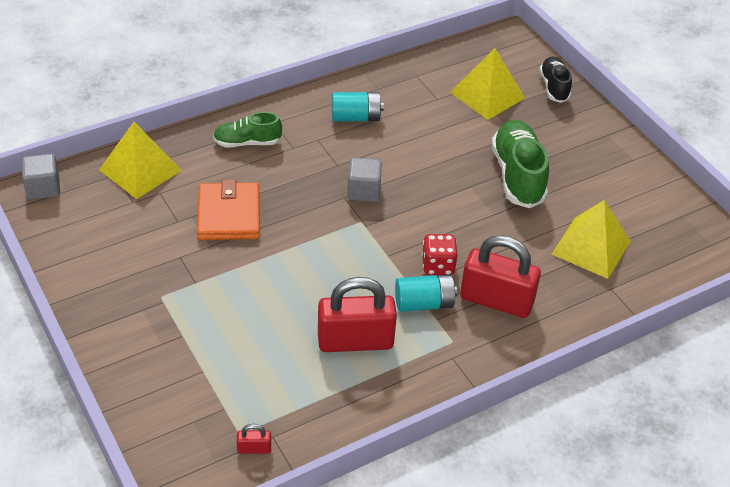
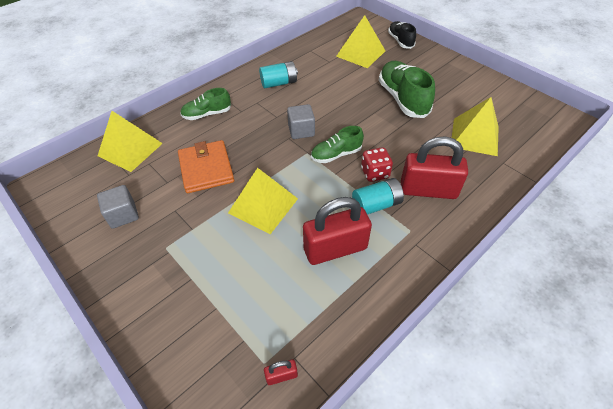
camera: 10 degrees left, 5 degrees up
(43, 188) = (54, 179): grey cube -> grey cube (123, 215)
(286, 274) = (263, 205): none -> yellow pyramid
(397, 232) = (336, 154): none -> green shoe

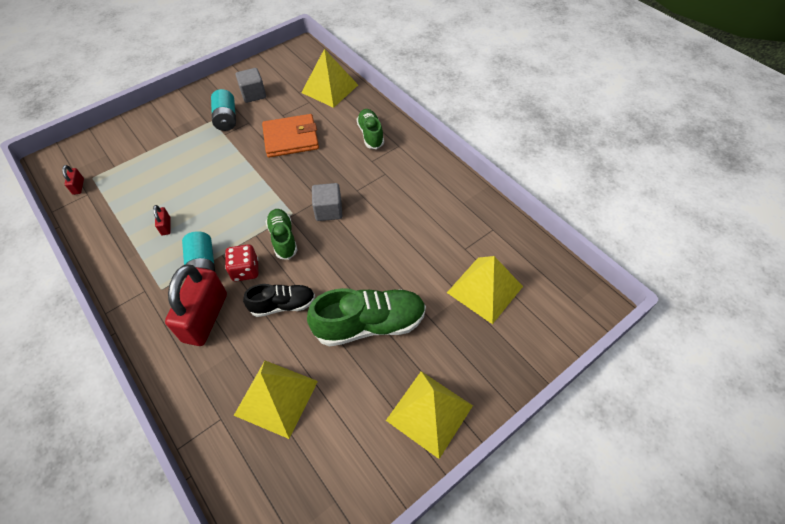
camera: 95 degrees right, 5 degrees up
(263, 205) = (233, 178): yellow pyramid -> yellow pyramid (429, 412)
(279, 83) = (419, 193): turquoise battery -> turquoise battery (226, 119)
(335, 249) = (166, 226): red padlock -> red padlock, size x0.41
(400, 41) = (521, 352): black shoe -> black shoe (283, 305)

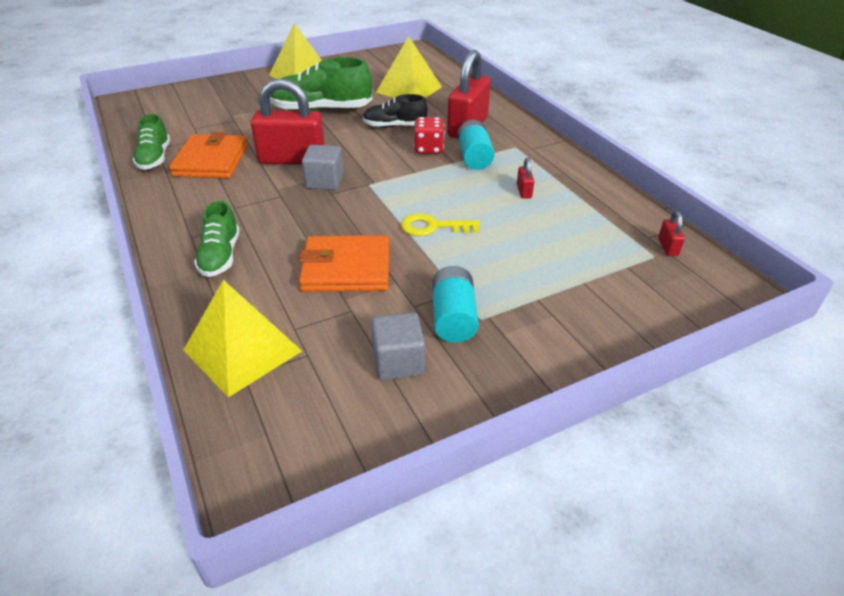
camera: 170 degrees left, 15 degrees down
(239, 178) = (433, 227): none -> yellow key
(283, 238) = (384, 166): green shoe -> green shoe (155, 158)
(366, 233) = (292, 159): none -> red padlock
(433, 220) = (211, 161): none -> orange wallet
(485, 289) = (207, 115): yellow pyramid -> none

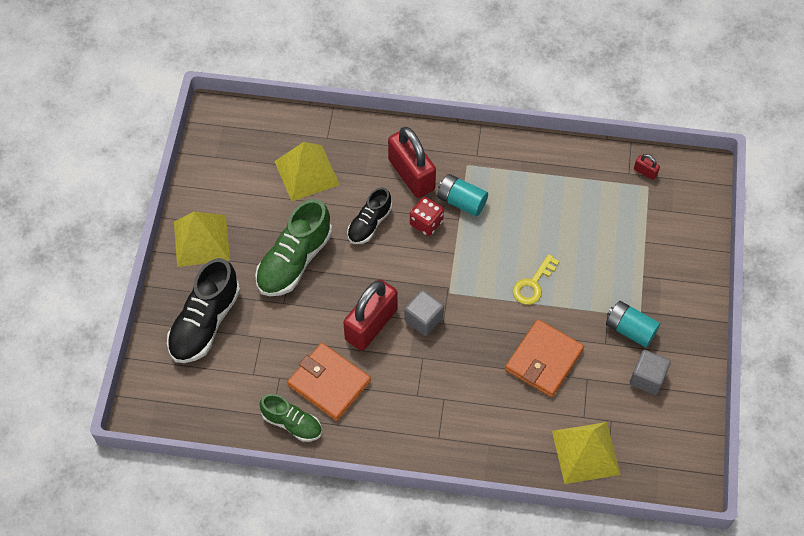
camera: 55 degrees left, 20 degrees up
(220, 256) = (478, 428): green shoe -> none
(227, 97) = (205, 323): none -> black shoe
(524, 191) = (530, 203): red padlock -> none

